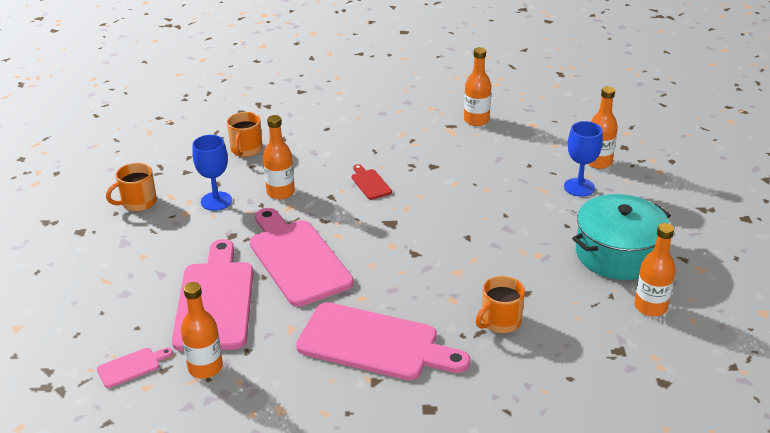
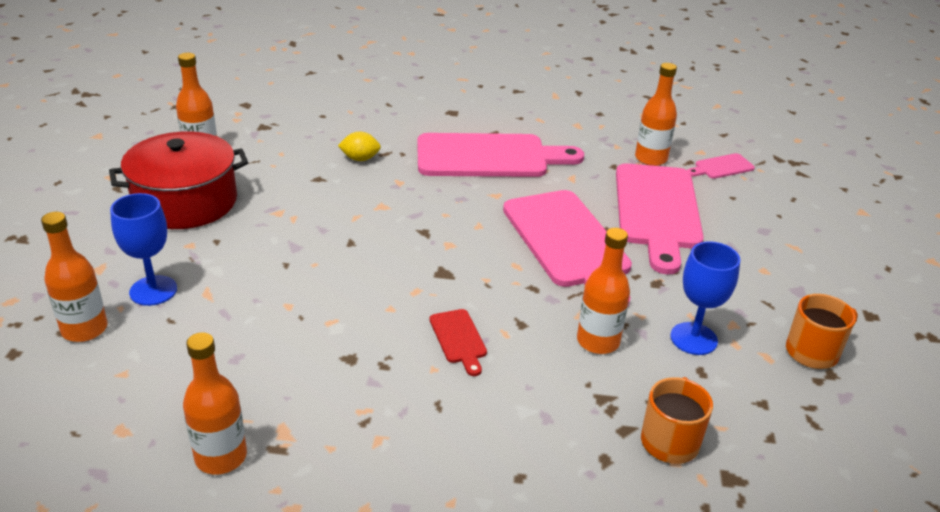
camera: 175 degrees left, 0 degrees up
(375, 344) = (489, 157): pink cutting board -> pink cutting board turned 150 degrees clockwise
(500, 321) = (360, 159): orange mug -> yellow lemon
(617, 254) = (185, 202): turquoise pot -> red pot

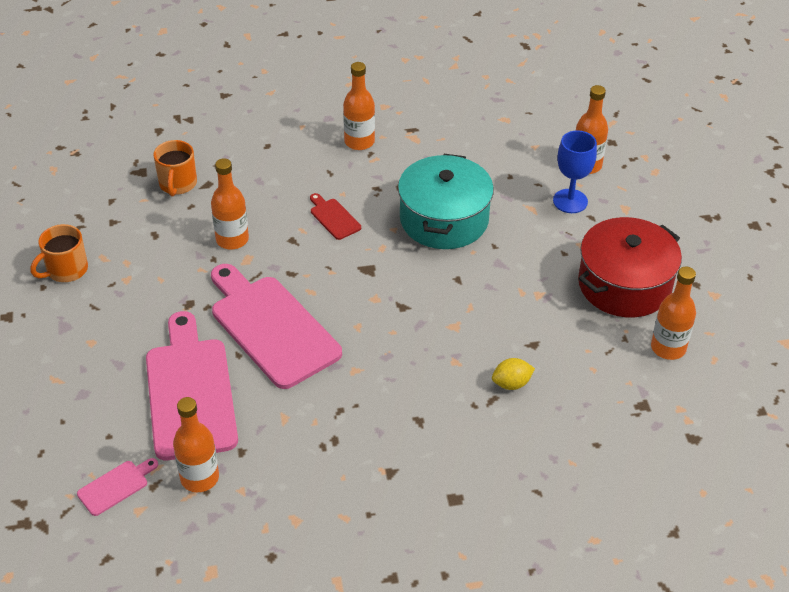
camera: 165 degrees right, 10 degrees up
(221, 457) = (439, 119): orange bottle -> orange bottle (359, 142)
(322, 305) = (444, 219): none -> turquoise pot
(489, 157) = (381, 426): pink cutting board -> none
(693, 339) = (159, 259): blue goblet -> none

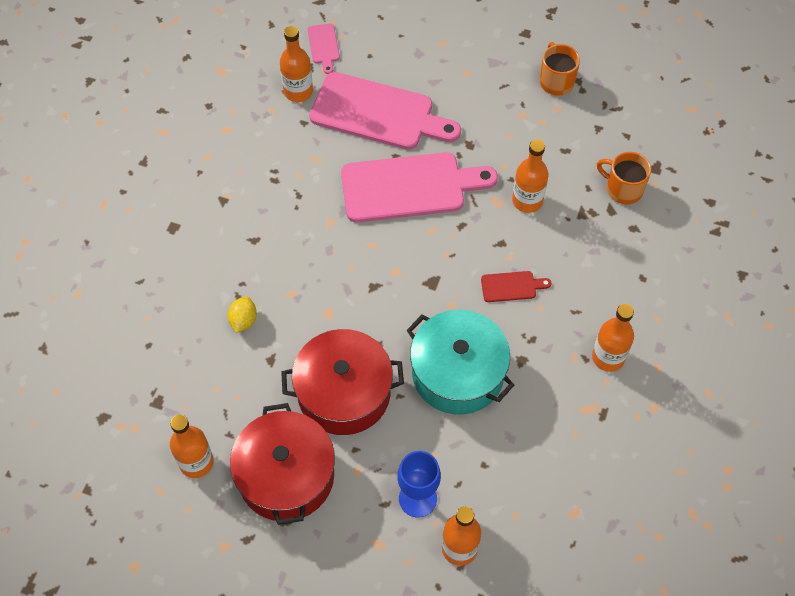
camera: 120 degrees right, 15 degrees up
(522, 281) = (344, 393): none -> red pot

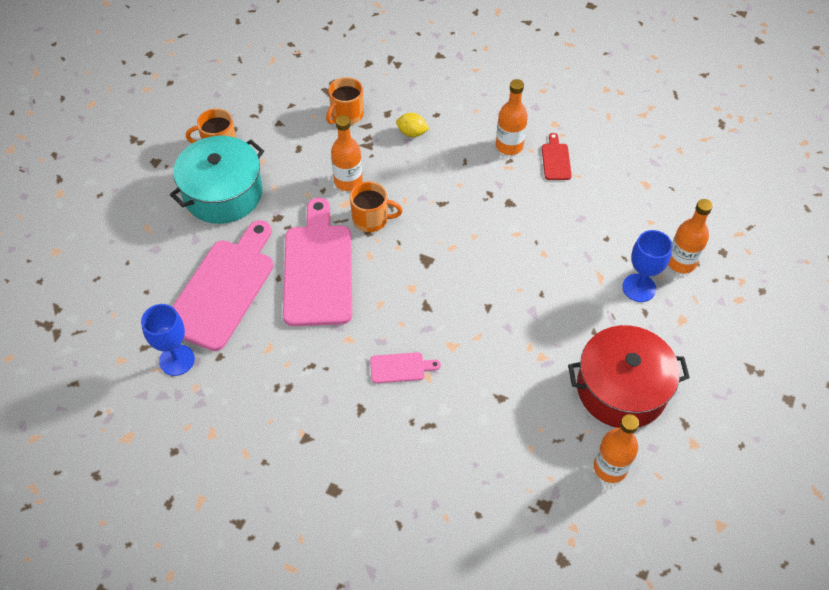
camera: 85 degrees left, 5 degrees down
(243, 320) = (455, 421): yellow lemon -> yellow lemon (412, 133)
(298, 91) = (177, 360): orange bottle -> blue goblet
(323, 46) = (121, 333): pink cutting board -> pink cutting board (400, 368)
(344, 393) = (538, 337): red pot -> none
(458, 373) = (520, 249): turquoise pot -> turquoise pot (223, 193)
(479, 227) = (371, 219): none -> orange mug
(511, 286) = (436, 202): red cutting board -> red cutting board (556, 160)

